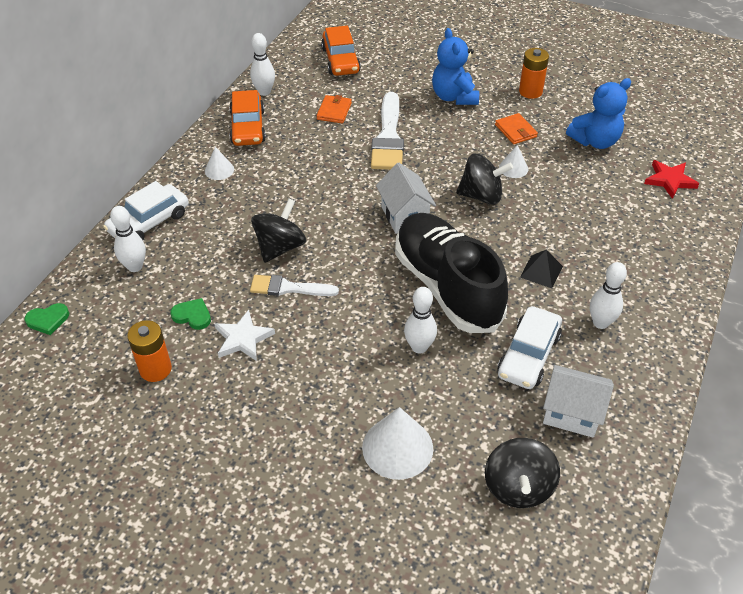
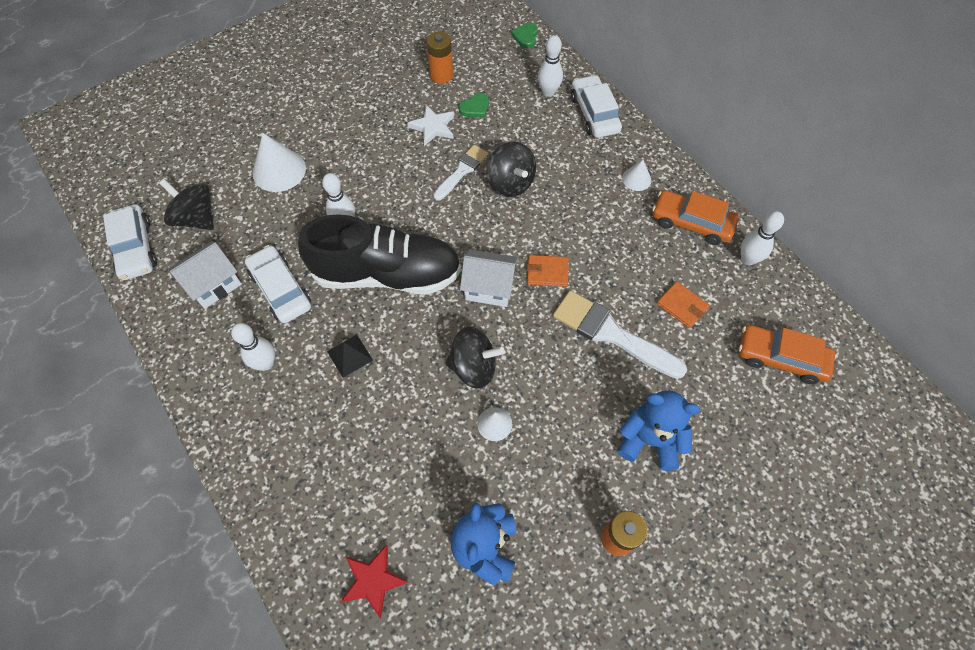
camera: 120 degrees right, 15 degrees up
(481, 196) = (474, 367): black spinning top -> black spinning top turned 120 degrees counterclockwise
(515, 131) = (553, 468): orange wallet -> orange wallet (547, 272)
(600, 521) = (136, 248): none -> white car

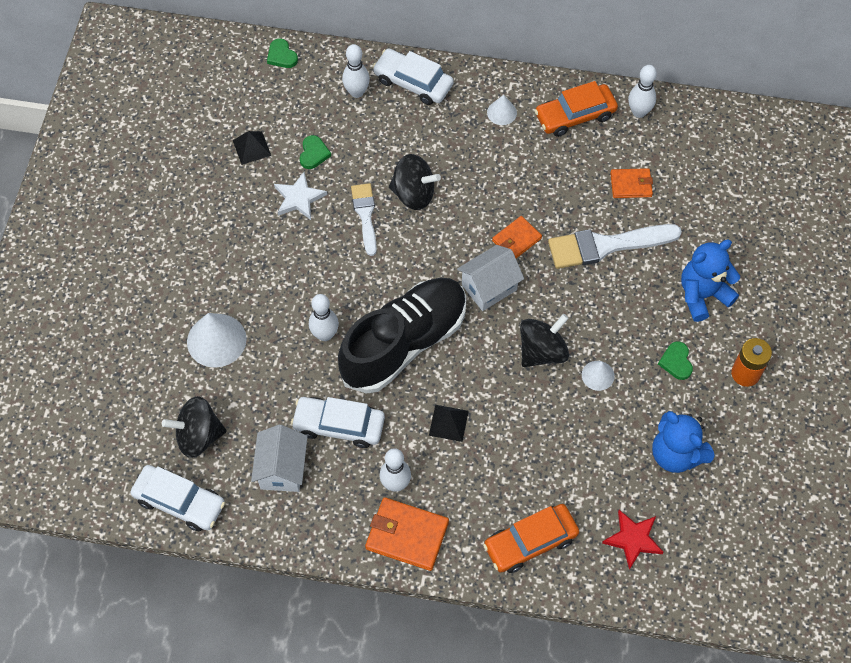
camera: 45 degrees left, 0 degrees up
(229, 407) = (407, 535): none -> orange wallet
(441, 75) = (251, 147): orange battery -> black pyramid
(568, 472) = (676, 362): none -> green heart
(780, 358) = (726, 167): orange car -> orange car (530, 542)

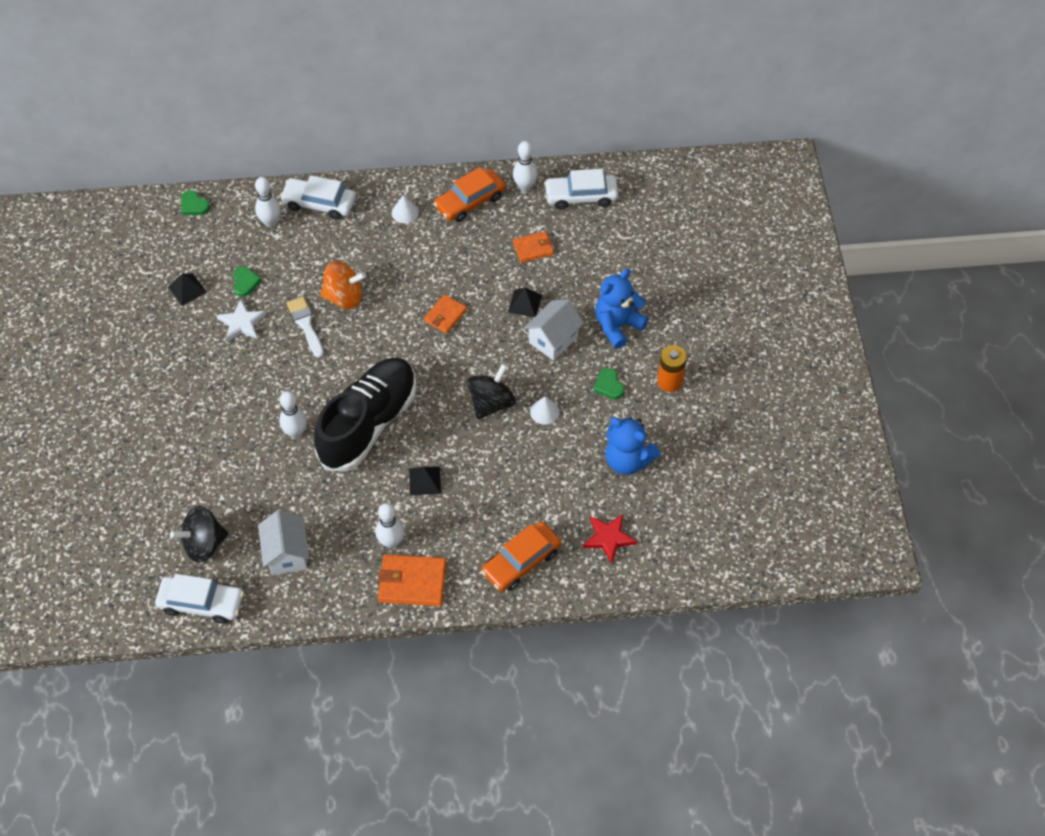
camera: 15 degrees left, 5 degrees down
(216, 340) = (198, 459): white cone -> none
(339, 425) = (328, 505): white car -> white car (581, 196)
(413, 194) = (344, 297): black spinning top -> orange spinning top
(489, 287) = (431, 360): white house -> white house (553, 340)
(606, 245) = (525, 303): white brush -> black pyramid

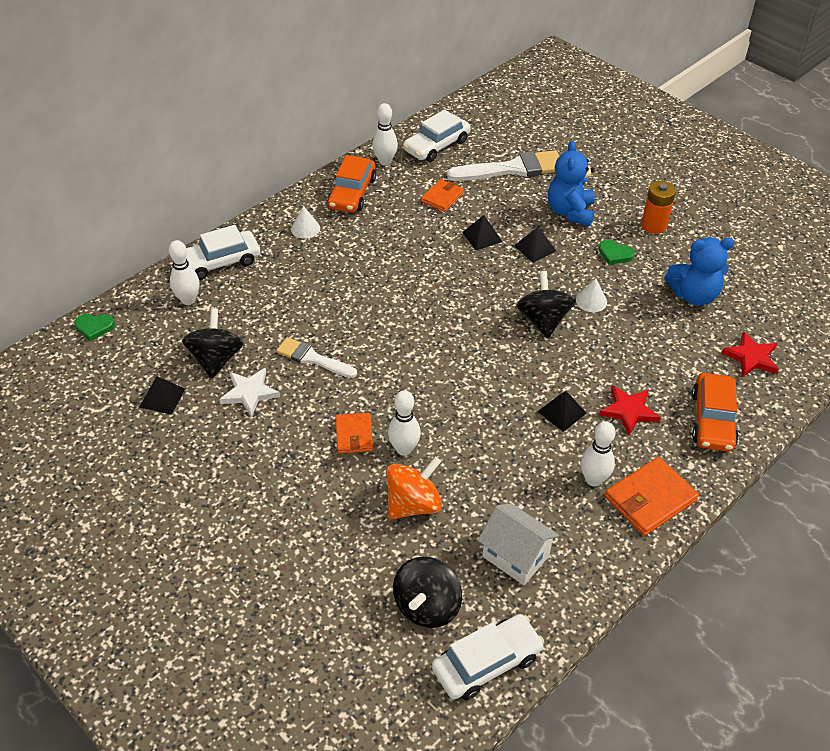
camera: 40 degrees left, 10 degrees down
(245, 282) = (216, 359): green heart -> black spinning top
(344, 297) = (324, 318): orange spinning top -> orange spinning top (413, 504)
(368, 424) = (461, 400): black shoe -> none
(445, 315) = (428, 281): orange wallet -> orange wallet (354, 435)
(471, 513) = (629, 411): none -> red star
(553, 340) = (535, 248): white house -> black pyramid
(616, 256) = (512, 169): none -> white brush

